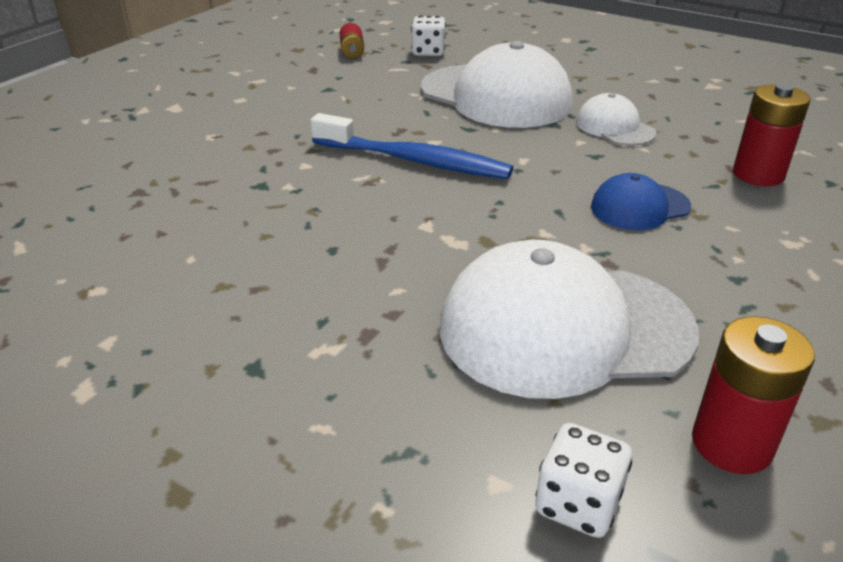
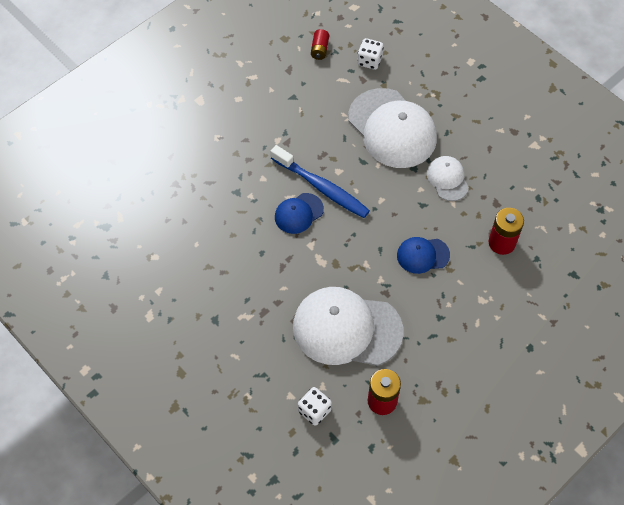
camera: 15 degrees right, 25 degrees up
(386, 193) = (298, 213): none -> blue cap

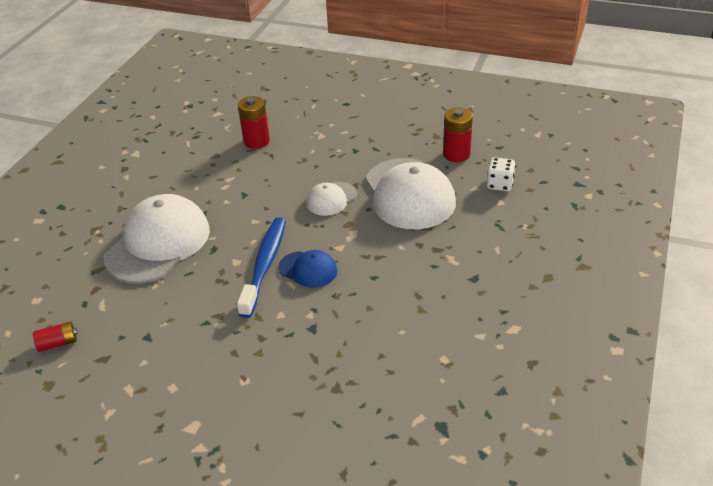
camera: 115 degrees left, 20 degrees down
(369, 61) = (63, 293): white dice -> none
(422, 255) = (300, 177): blue cap -> none
(447, 179) = (204, 189): white cap -> white cap (331, 199)

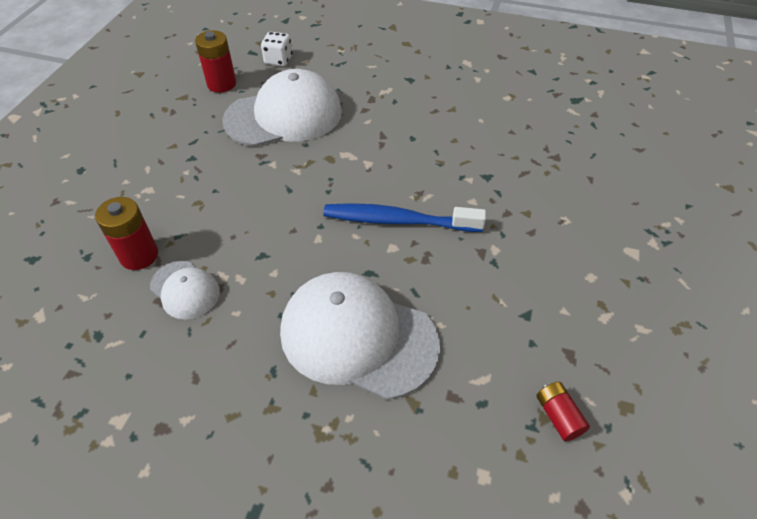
camera: 95 degrees left, 10 degrees up
(308, 269) = (403, 185): blue cap -> none
(331, 199) = (284, 173): white cap -> white cap (185, 290)

